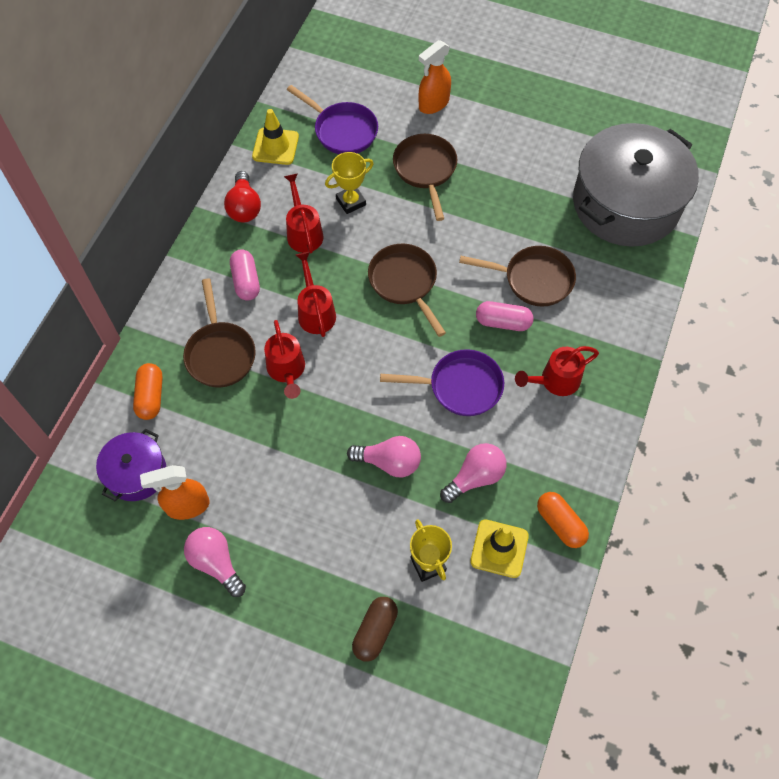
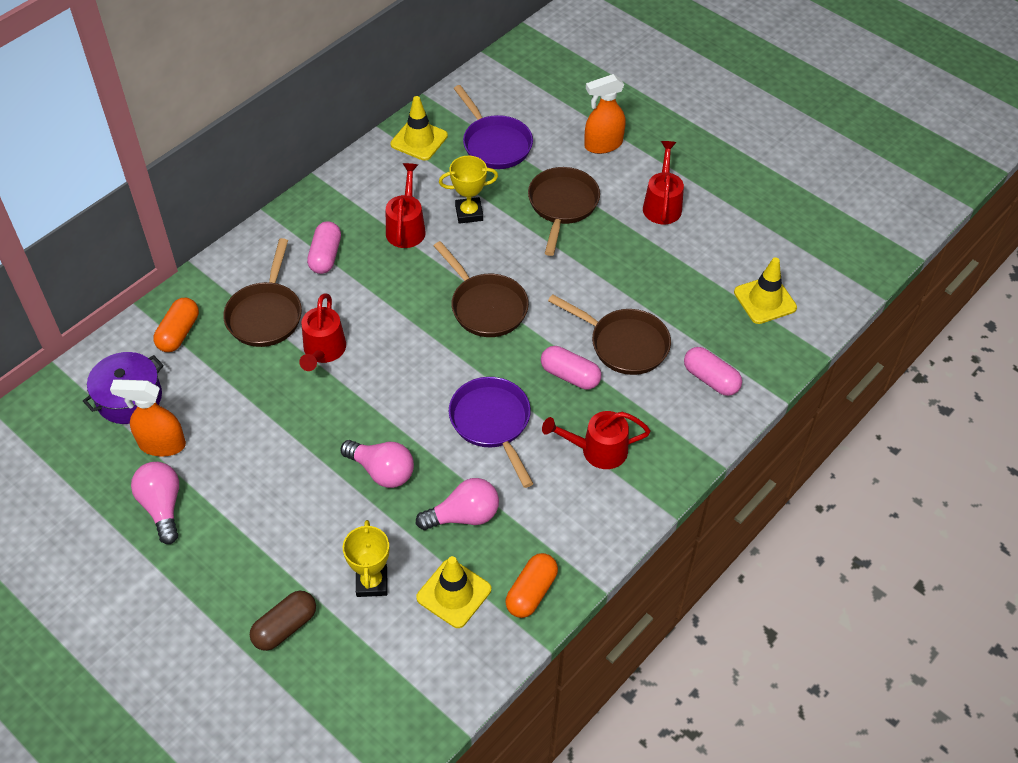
camera: 20 degrees right, 10 degrees down
(244, 207) = (359, 187): red light bulb -> none
(315, 311) = (380, 305): red watering can -> red watering can (662, 204)
(405, 283) = (485, 306): brown pan -> brown pan turned 150 degrees clockwise
(460, 386) = (492, 423): purple pan -> purple pan turned 135 degrees counterclockwise
(560, 524) = (531, 592): orange capsule -> orange capsule turned 45 degrees clockwise
(615, 287) = (710, 379): none -> pink capsule
(626, 203) = (765, 300): grey pot -> yellow traffic cone

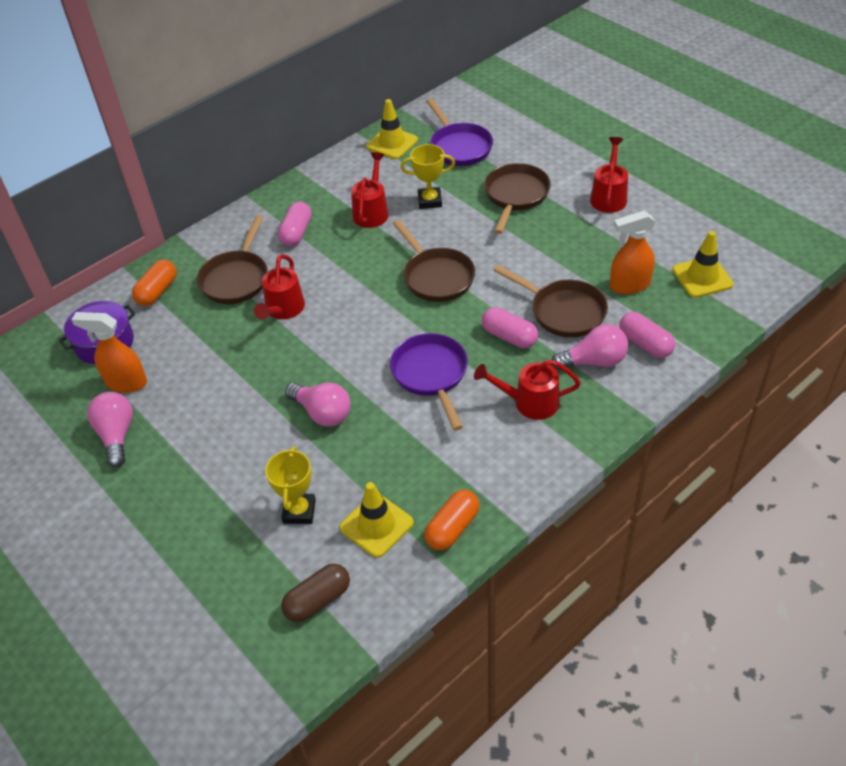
camera: 10 degrees right, 5 degrees down
(285, 627) = (211, 547): brown capsule -> brown capsule (317, 600)
(463, 516) = (394, 455): pink light bulb -> pink light bulb (593, 361)
(602, 145) = (557, 148): orange spray bottle -> orange spray bottle (629, 285)

